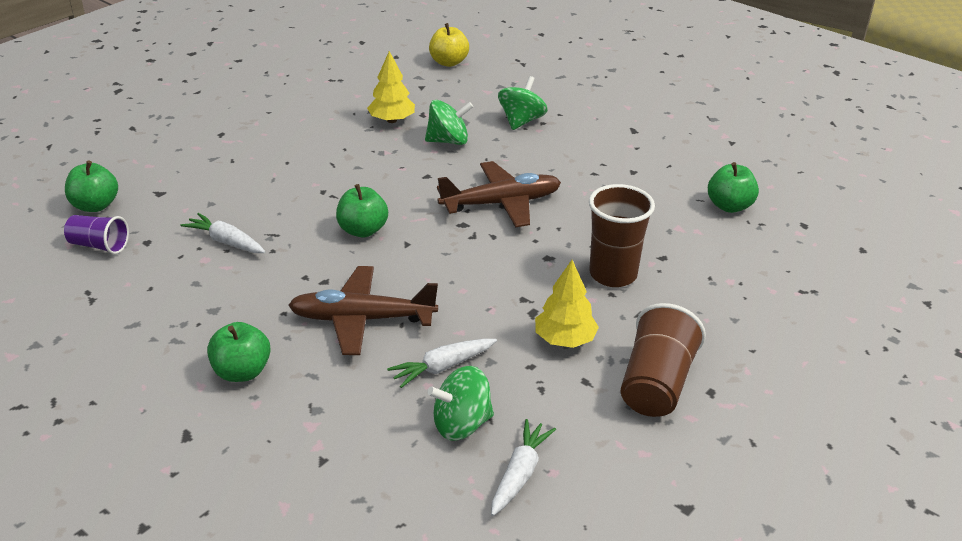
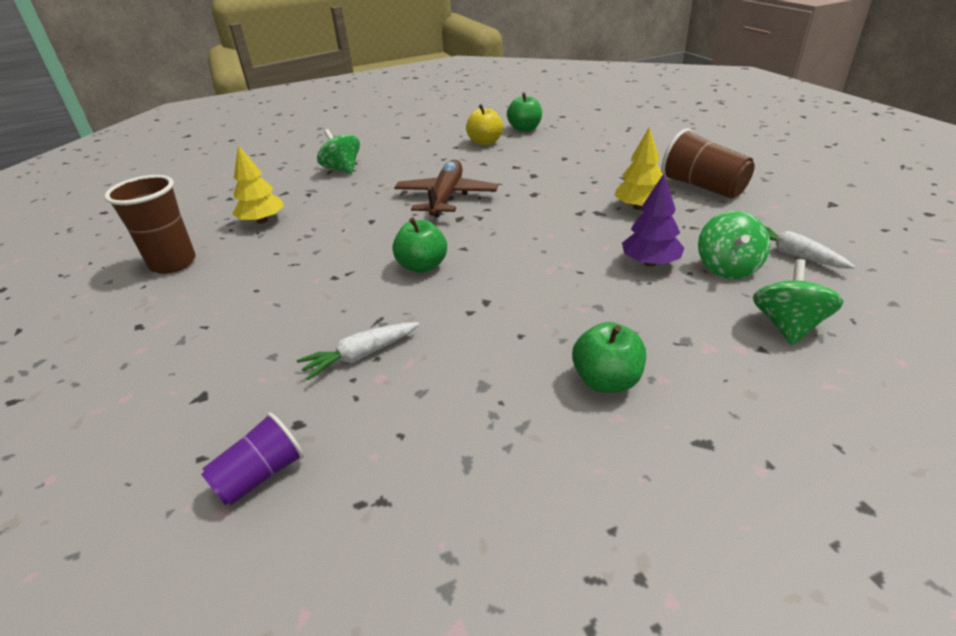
camera: 60 degrees left, 0 degrees up
(95, 206) = (157, 467): green apple -> none
(361, 319) = (560, 290): brown plane -> none
(442, 367) = (650, 262): white carrot -> purple tree
(448, 62) = (210, 180): yellow apple -> yellow apple (485, 142)
(448, 141) = (331, 202): green spinning top -> green spinning top (787, 326)
(613, 274) = (572, 176): brown cup -> brown cup (173, 263)

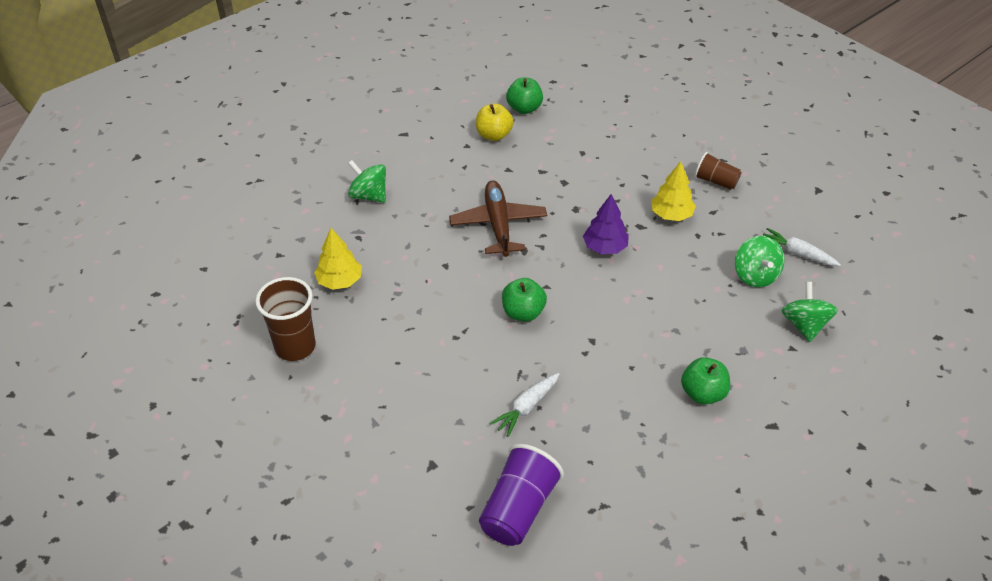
camera: 20 degrees left, 10 degrees up
(260, 475) = (518, 508): purple cup -> purple cup, size x1.62
(650, 262) = (699, 279): purple tree -> purple tree (605, 247)
(702, 187) = (715, 181): brown cup -> brown cup, size x0.62

